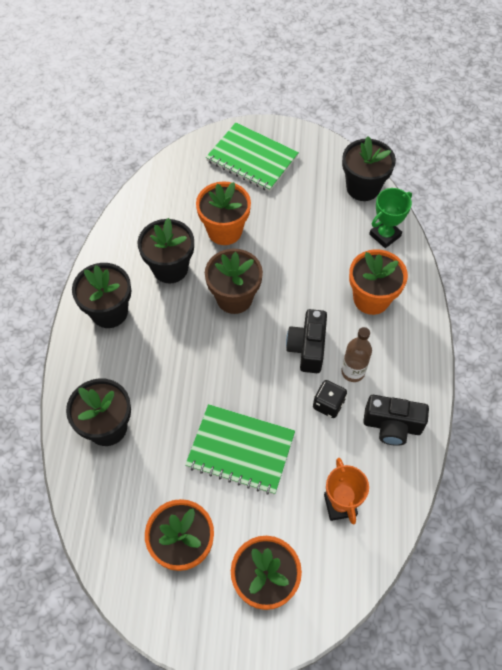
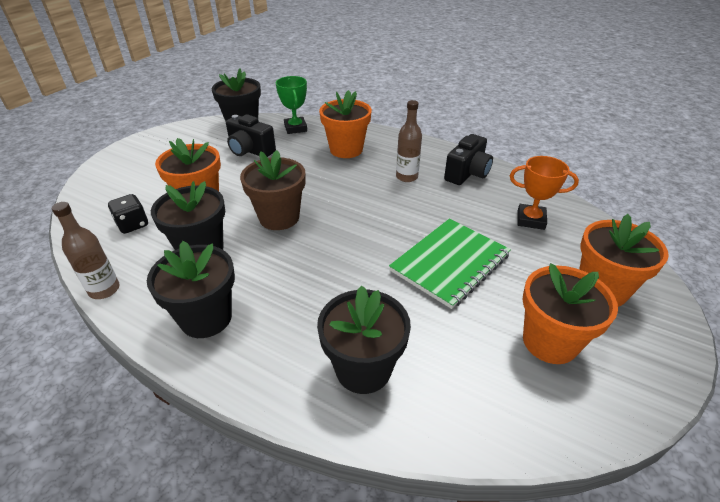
camera: 65 degrees left, 20 degrees down
(107, 238) = (104, 290): none -> brown bottle
(252, 159) = (144, 164): green notebook -> none
(307, 348) = (367, 192): black camera -> black camera (250, 151)
(328, 404) = (430, 197): black dice -> black dice (133, 225)

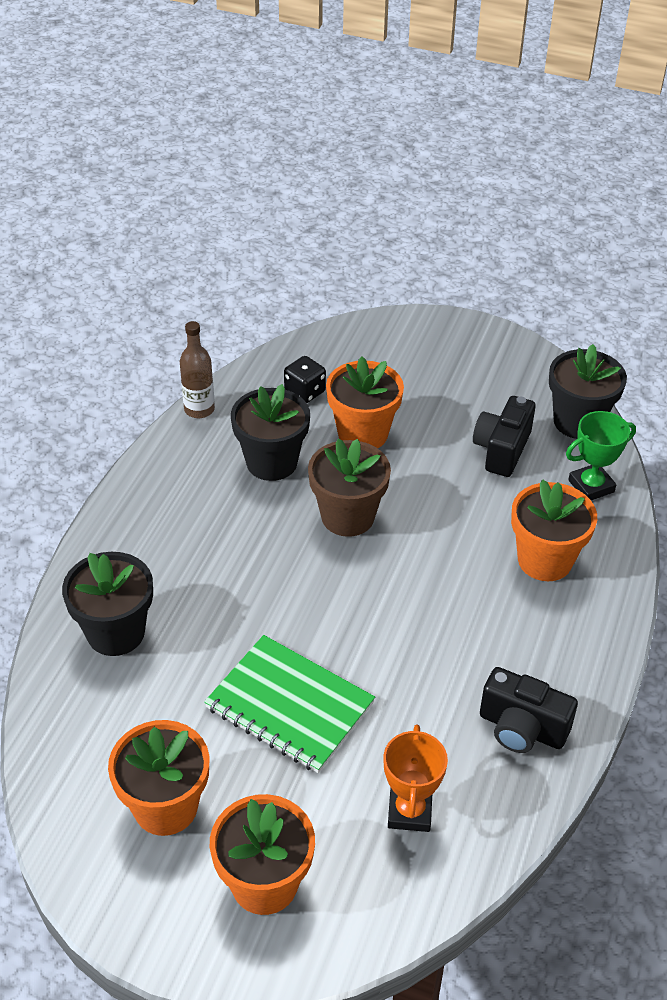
camera: 80 degrees right, 5 degrees up
(206, 318) = (170, 496): black flower pot -> none
(406, 177) = (486, 646): brown bottle -> none

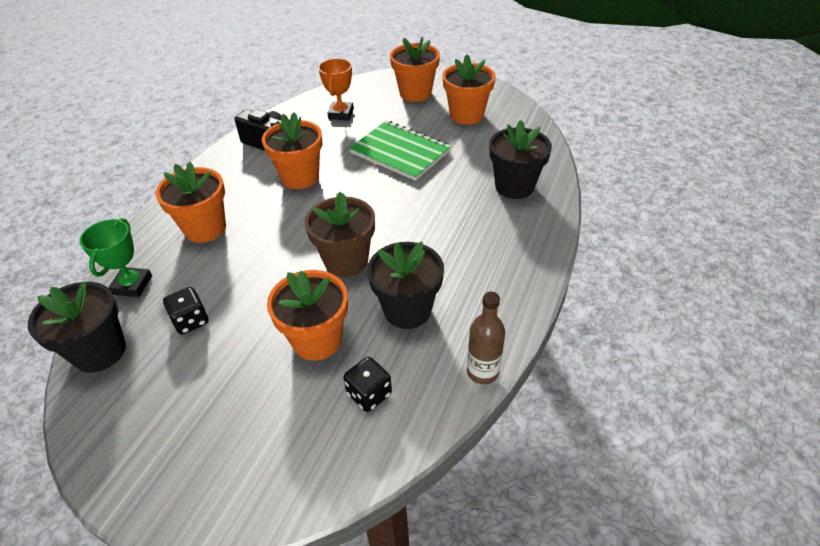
camera: 175 degrees left, 0 degrees up
(443, 650) = (300, 177): none -> orange flower pot
(501, 450) = (191, 321): black camera -> black dice
(591, 486) = (132, 285): green trophy -> green trophy turned 60 degrees counterclockwise

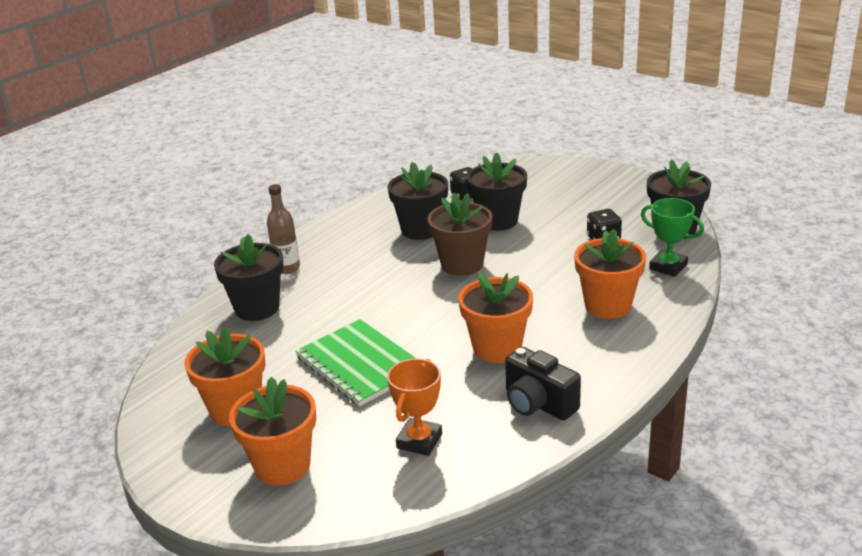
camera: 165 degrees left, 15 degrees down
(132, 285) = (668, 267): green trophy -> green trophy turned 75 degrees counterclockwise
(317, 340) = (498, 221): orange flower pot -> black flower pot
(482, 372) = (384, 198): brown bottle -> brown bottle (287, 268)

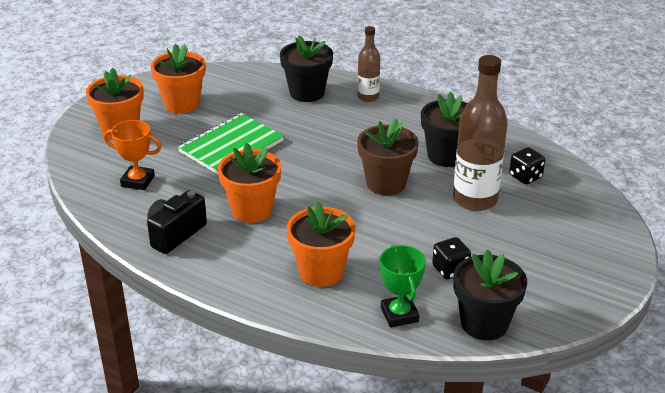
camera: 80 degrees right, 5 degrees up
(498, 221) = (475, 199): black flower pot -> brown bottle
(668, 267) = (399, 314): green trophy -> green trophy turned 45 degrees counterclockwise

